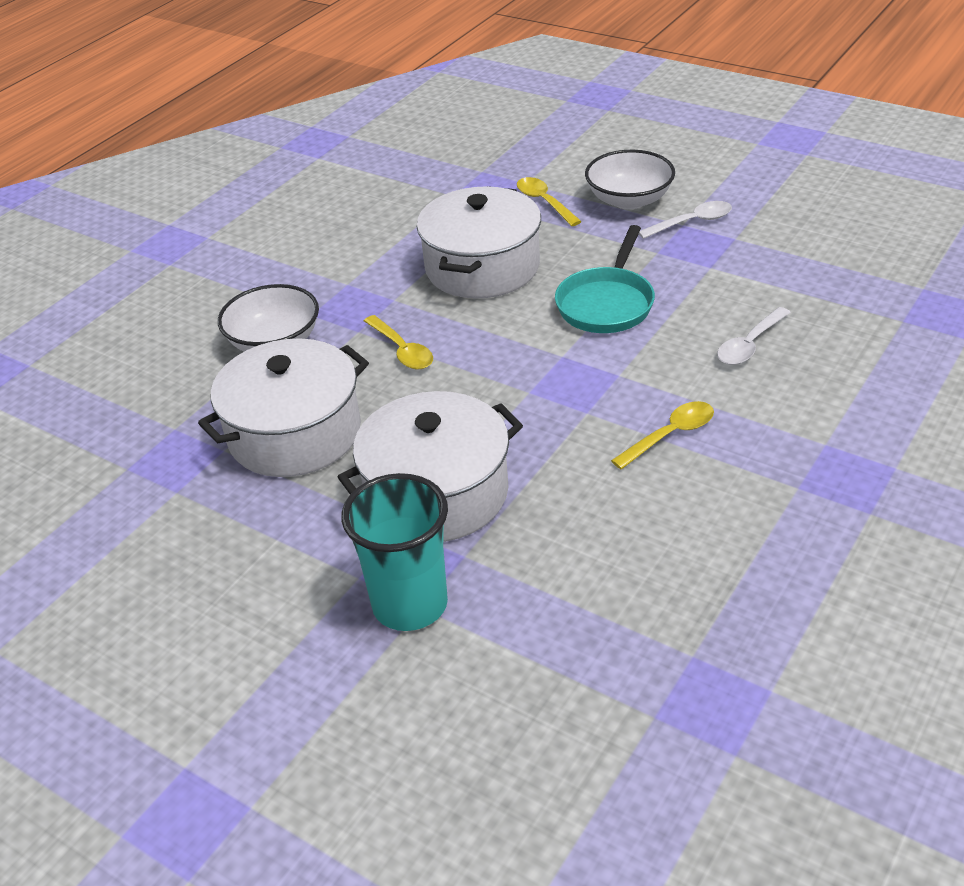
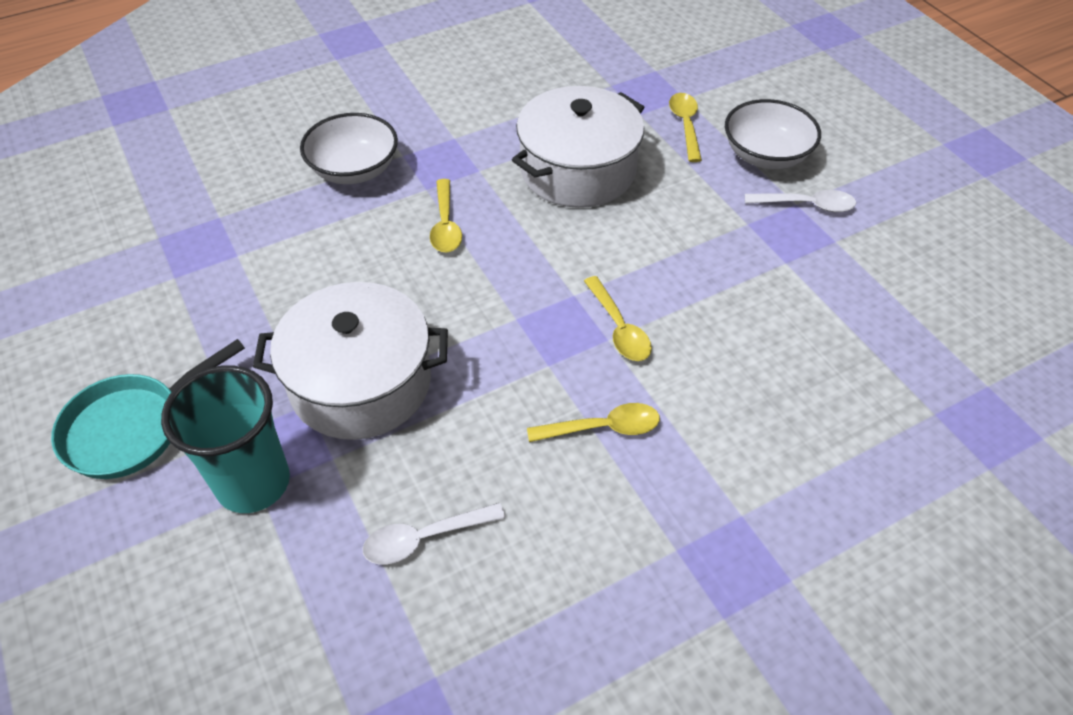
camera: 25 degrees right, 10 degrees up
(295, 433) = (300, 266): white pot -> none
(607, 303) = (657, 258): turquoise pan -> turquoise pan (132, 427)
(621, 363) = (619, 328): none -> yellow spoon
(749, 345) = (755, 366): white spoon -> white spoon (424, 538)

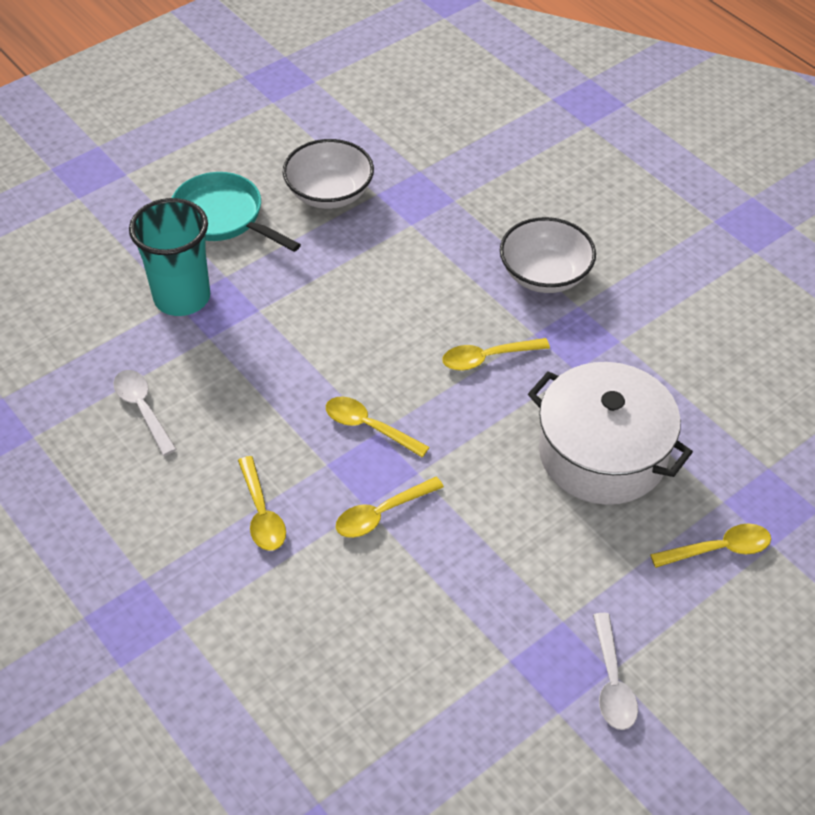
camera: 80 degrees right, 0 degrees up
(361, 383) = (285, 338): white pot -> none
(508, 325) = (368, 427): none -> yellow spoon
(766, 155) = (691, 637): white bowl -> white bowl (329, 193)

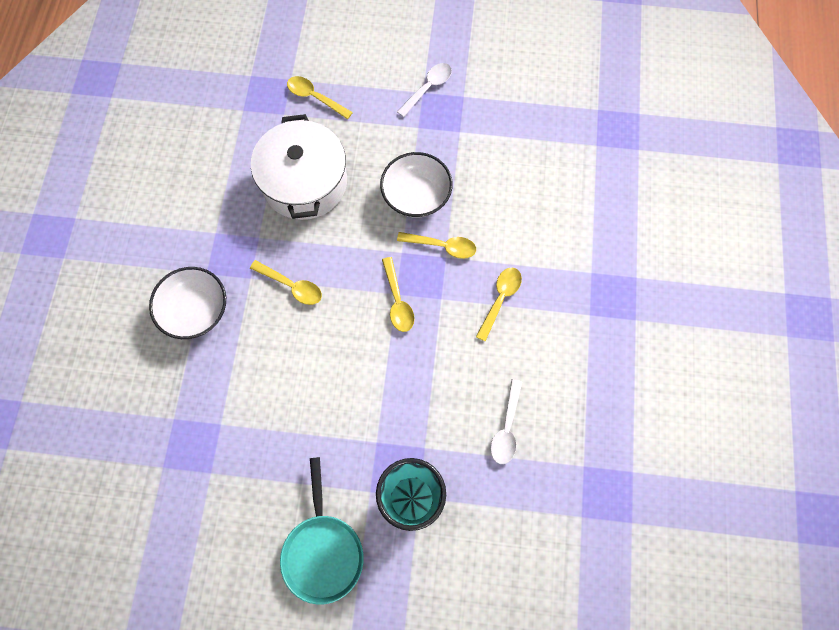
camera: 135 degrees left, 20 degrees up
(329, 193) = (237, 504): white bowl -> white bowl (416, 196)

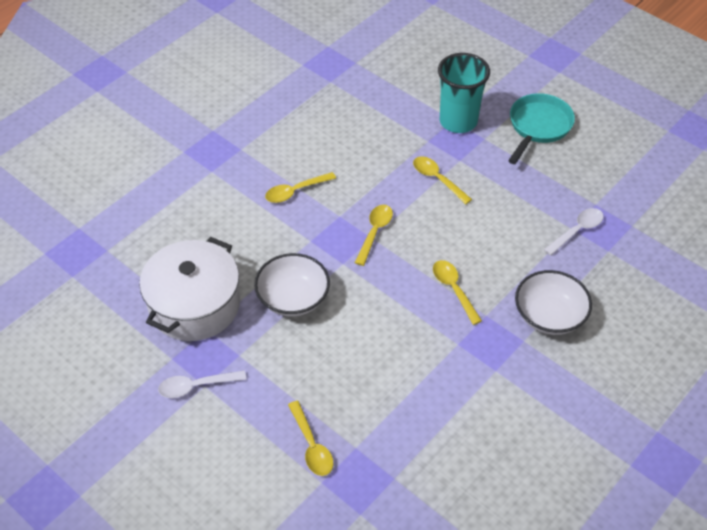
camera: 145 degrees left, 20 degrees down
(305, 182) = (382, 367): white pot -> white pot (194, 305)
(442, 246) = (306, 249): yellow spoon -> yellow spoon (437, 179)
(506, 428) = (362, 122): white spoon -> white spoon (577, 231)

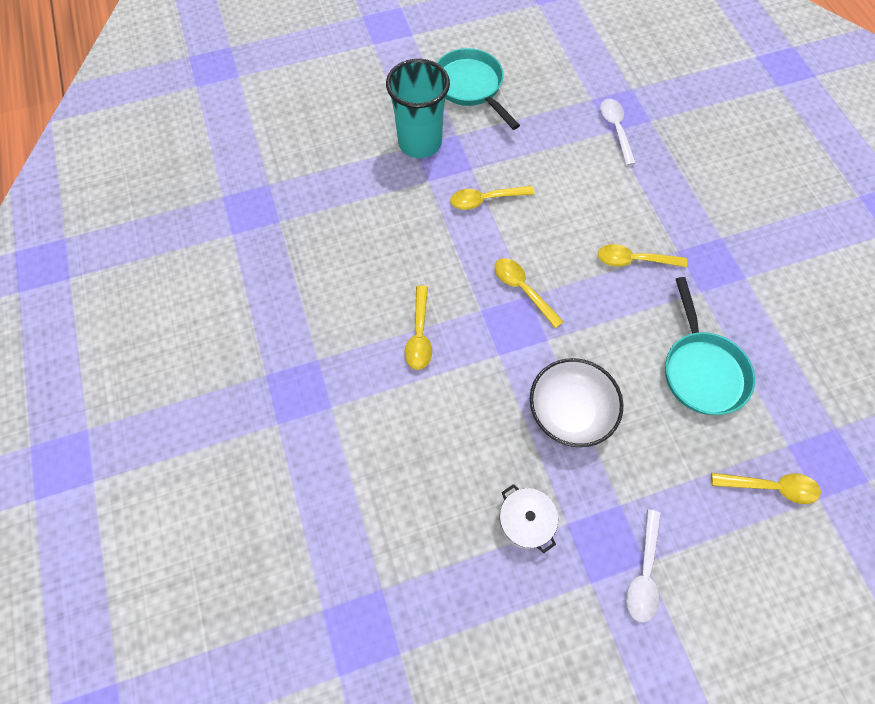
camera: 60 degrees left, 15 degrees up
(194, 305) = (525, 521): white pot -> white pot, size x0.46
(384, 368) = (701, 370): none -> turquoise pan
(549, 316) = (703, 203): white bowl -> none

